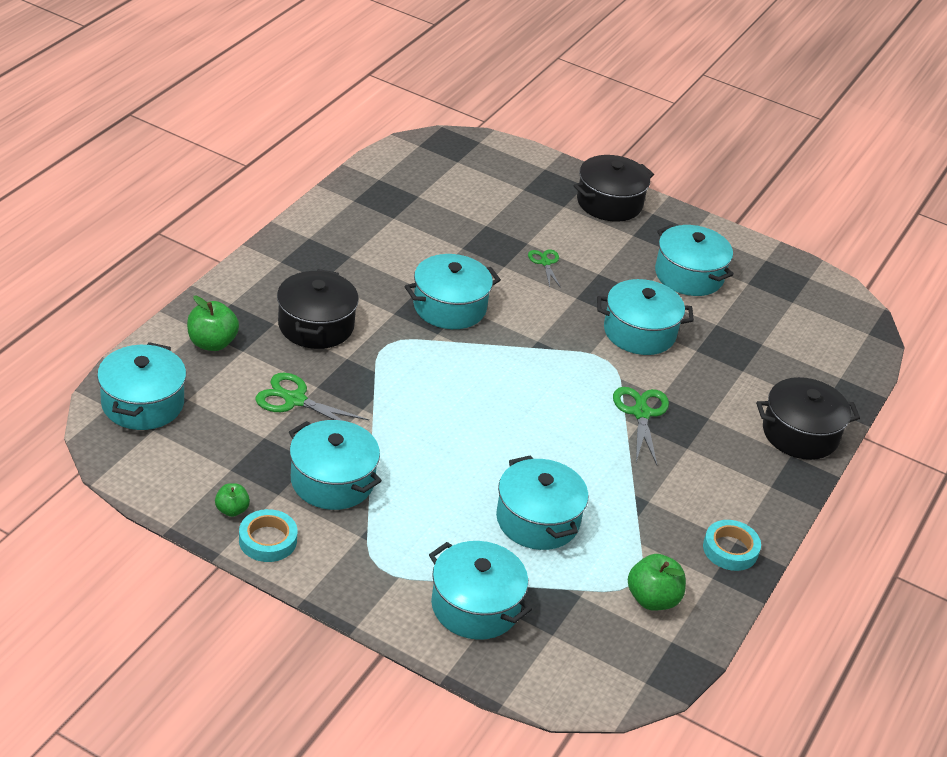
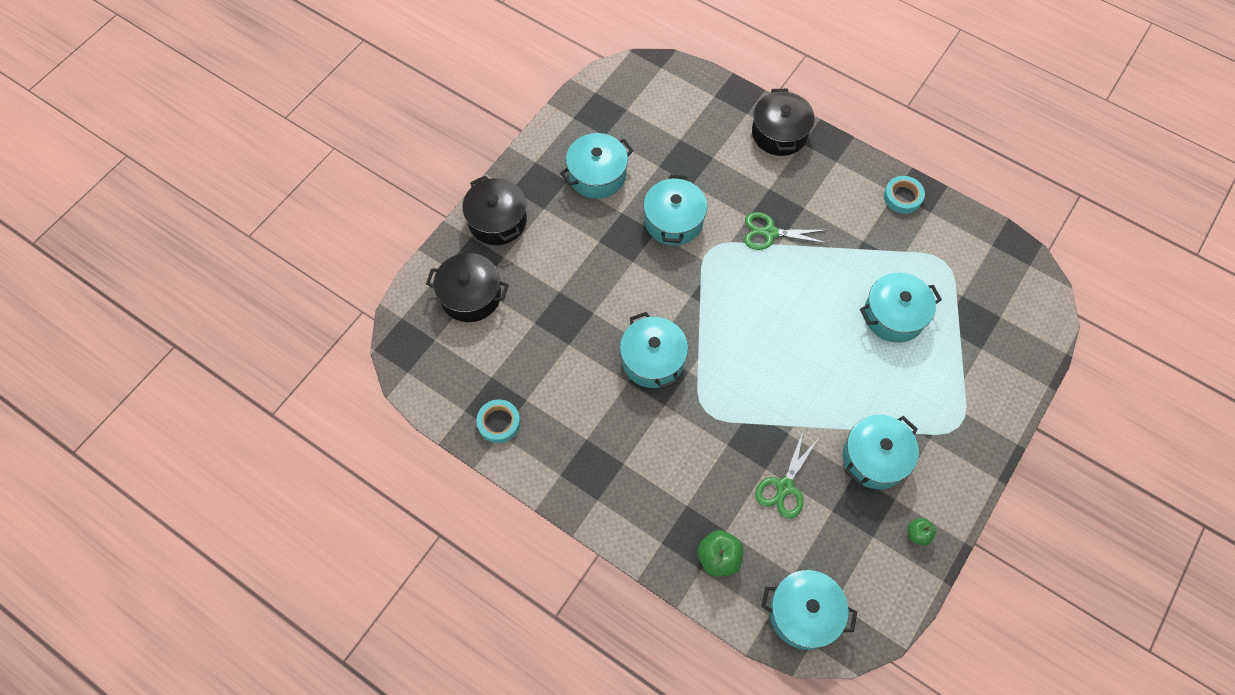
camera: 80 degrees left, 25 degrees up
(267, 540) = (945, 506): turquoise tape -> turquoise tape (499, 423)
(316, 325) = (686, 469): black pot -> black pot (470, 296)
(475, 606) = (984, 363): turquoise pot -> none
(545, 263) = (587, 280): green scissors -> none
(652, 599) = (957, 251): green apple -> none

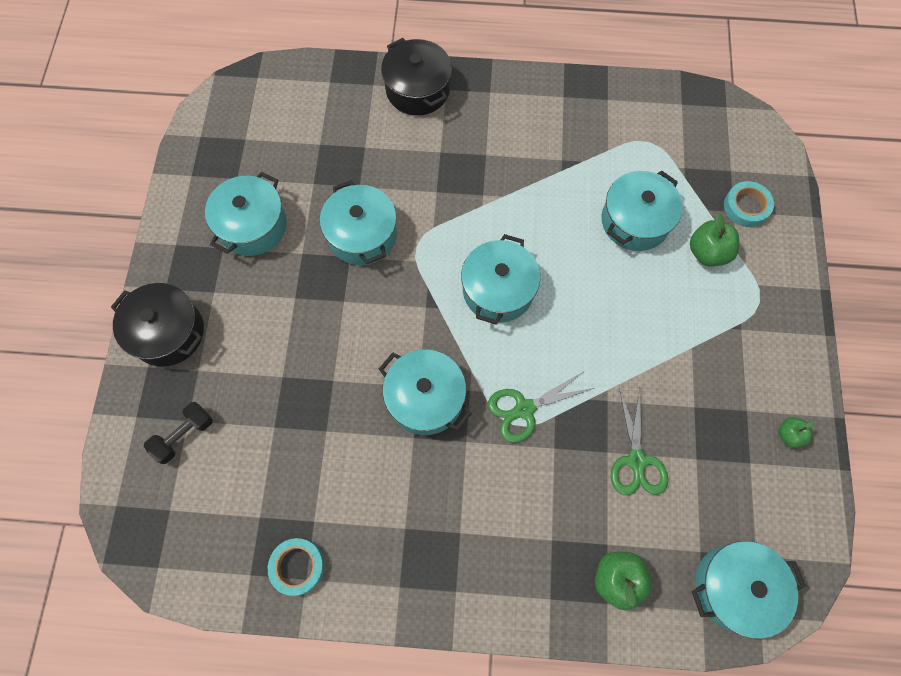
camera: 30 degrees left, 5 degrees up
(470, 296) = (184, 435): black pot -> black dumbbell
(770, 233) = (467, 197): green scissors -> green scissors (524, 409)
(874, 458) = (703, 379): turquoise pot -> turquoise pot (498, 290)
(902, 197) = (573, 97): turquoise tape -> turquoise tape (746, 207)
(938, 368) = (707, 253): none -> green apple

